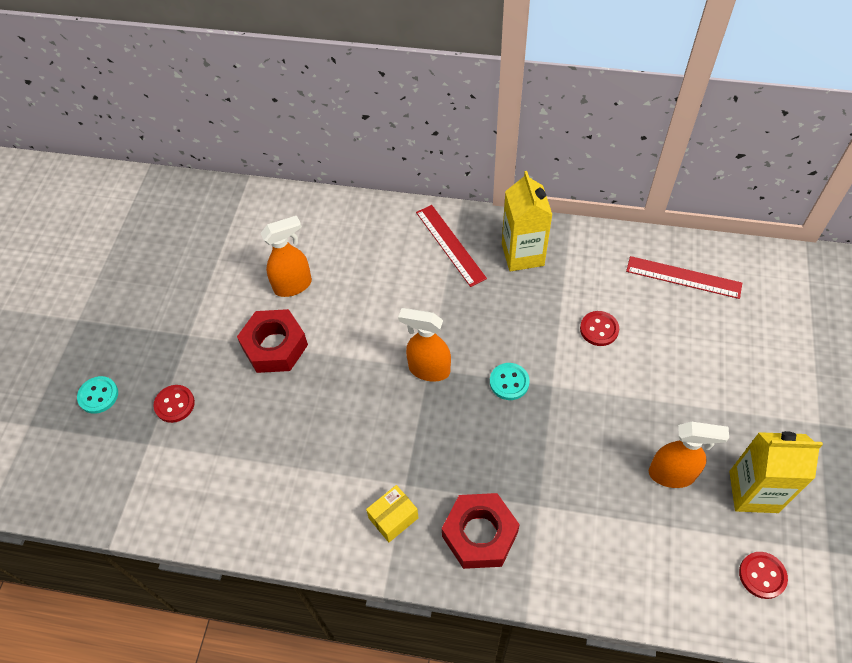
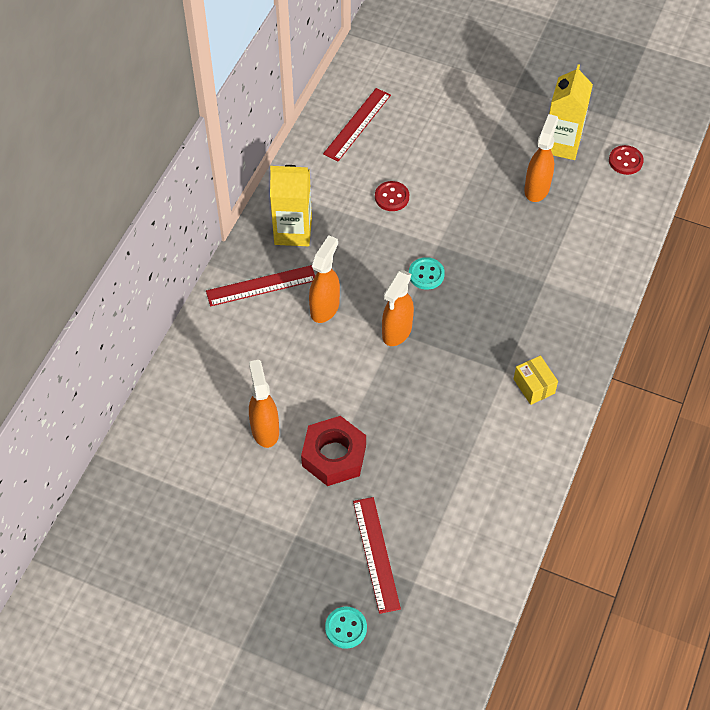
camera: 80 degrees left, 0 degrees up
(174, 404) = (376, 554): red button -> red ruler
(440, 301) = (325, 308): none -> orange spray bottle
(479, 534) = (560, 327): red nut -> none

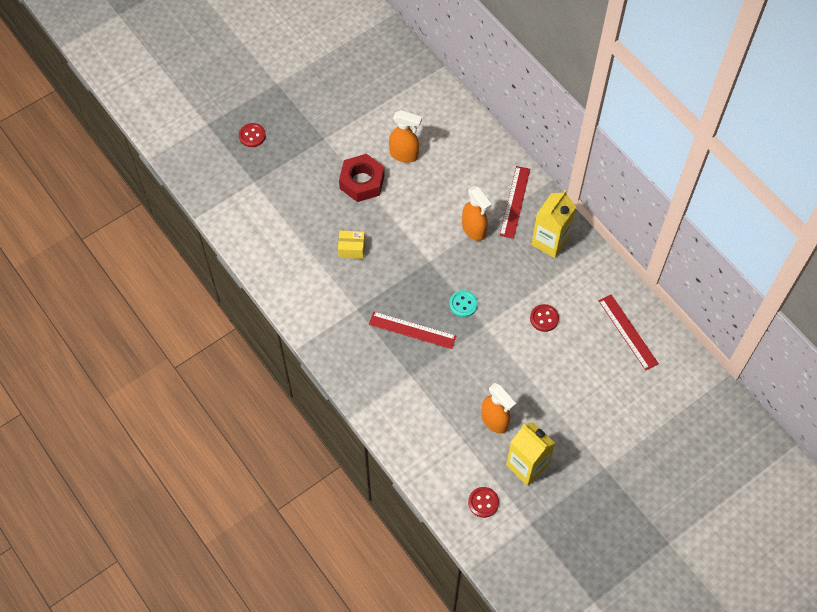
camera: 120 degrees right, 5 degrees up
(346, 628) = (252, 136): turquoise button -> red button
(376, 554) = (284, 172): red ruler -> red ruler (412, 330)
(396, 332) = (428, 261): orange spray bottle -> none
(534, 386) = (335, 319): yellow box -> yellow box (351, 249)

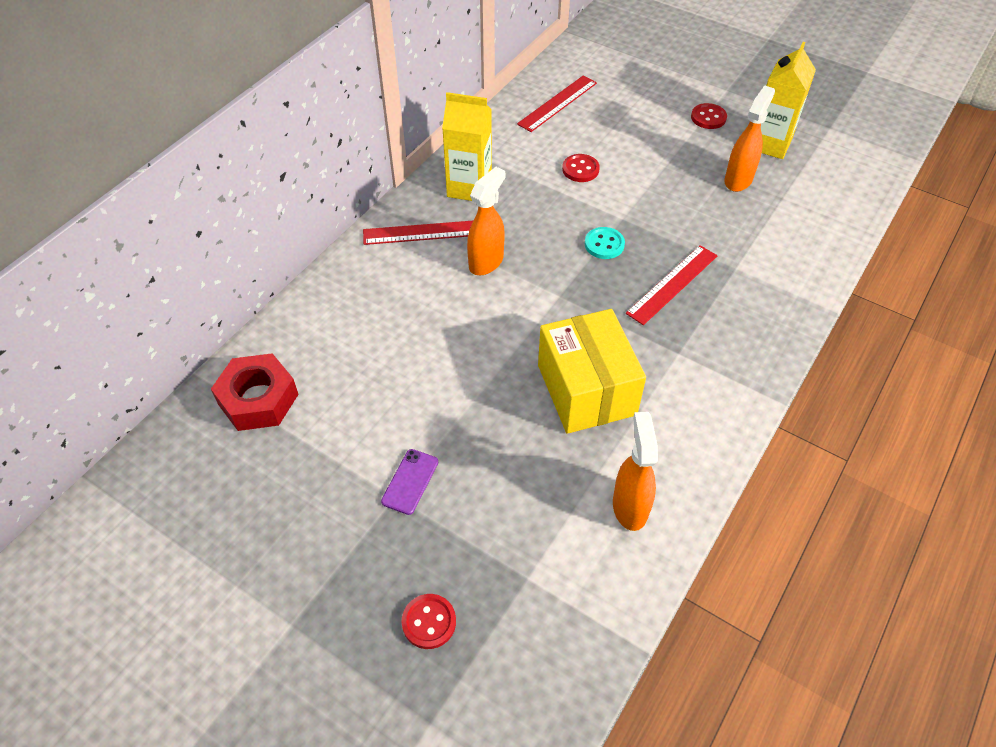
camera: 110 degrees left, 10 degrees down
(330, 147) = (410, 481): none -> purple phone
(351, 249) = (586, 390): yellow box -> yellow box, size x2.16
(362, 182) = (461, 415): red nut -> red nut (258, 399)
(404, 155) = (389, 375): orange spray bottle -> orange spray bottle (630, 506)
(412, 330) = (672, 284): red ruler -> red ruler turned 45 degrees clockwise
(483, 502) = (838, 166): red button -> red button (708, 117)

